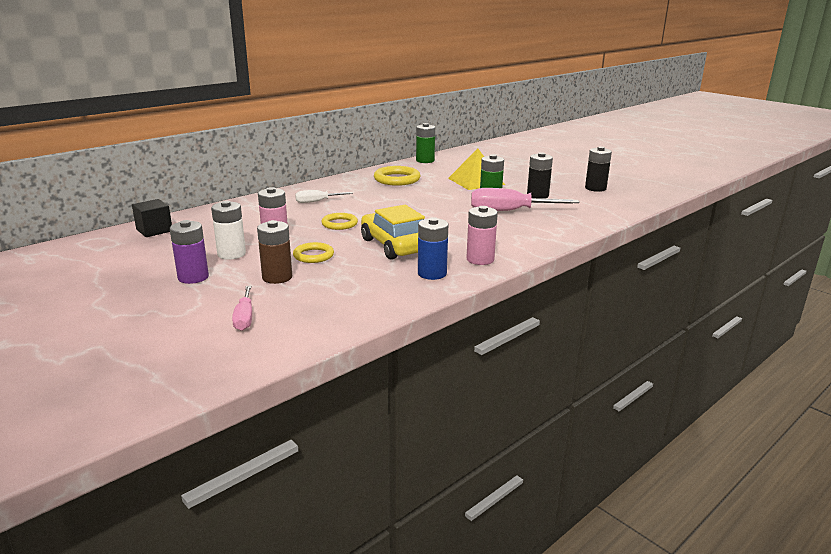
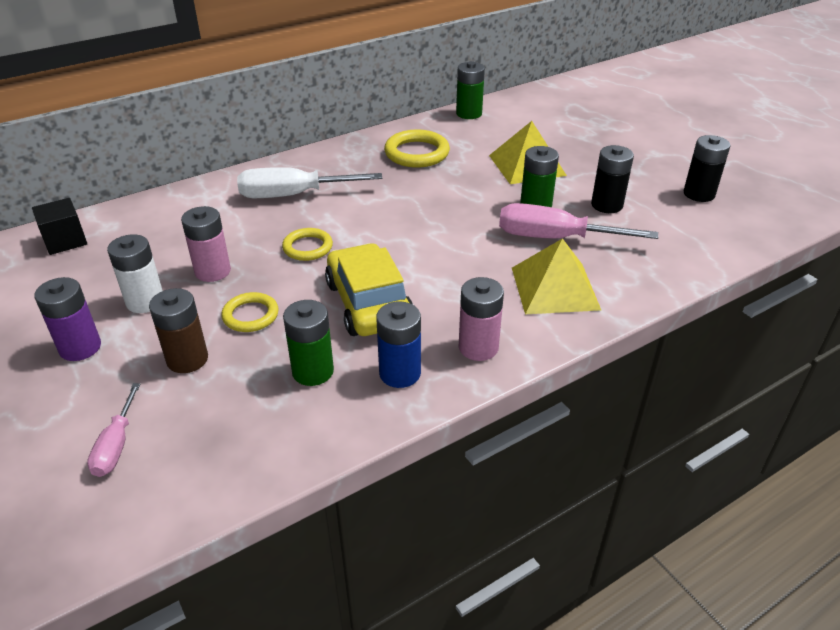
camera: 10 degrees right, 15 degrees up
(317, 201) = (293, 195): white screwdriver -> white screwdriver, size x1.80
(371, 277) = (313, 371): none -> green battery
(519, 232) = (554, 288): none -> yellow pyramid

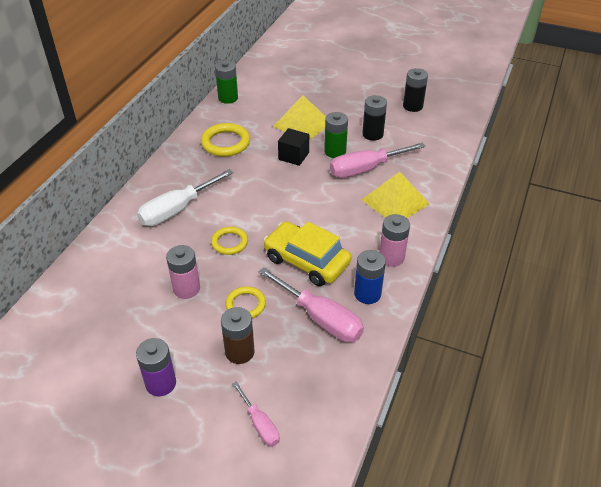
camera: 35 degrees left, 5 degrees up
(65, 241) = (49, 320): black cube -> black cube (293, 156)
(145, 301) = (166, 331): white battery -> none
(313, 371) = (320, 318): green battery -> pink screwdriver

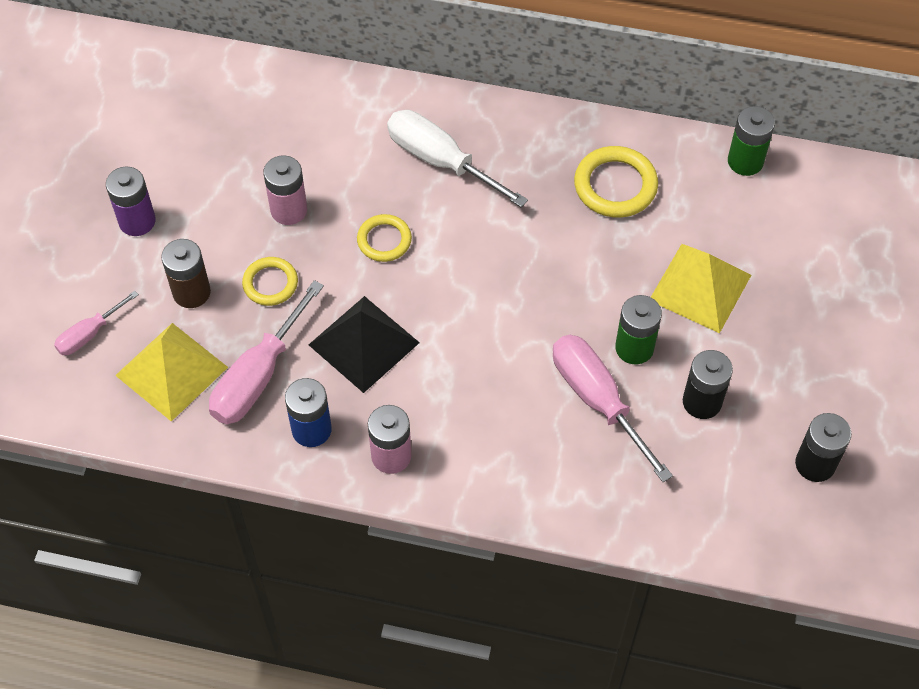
camera: 80 degrees right, 15 degrees up
(293, 156) = (605, 288): black cube -> none
(306, 261) = (363, 343): yellow car -> black pyramid
(395, 201) = (522, 452): yellow pyramid -> yellow pyramid (171, 371)

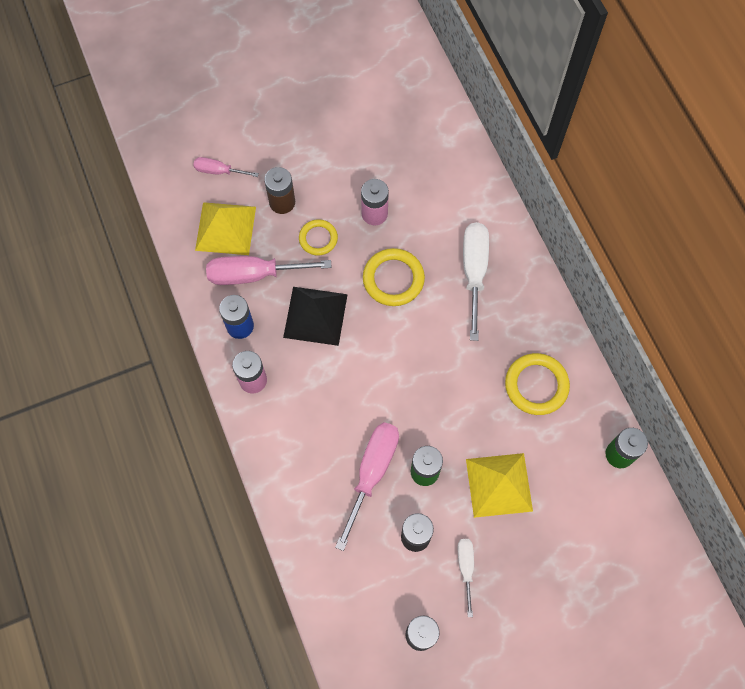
camera: 55 degrees right, 10 degrees up
(137, 221) = (307, 142): purple battery -> none
(384, 240) = (393, 279): yellow ring -> yellow ring, size x1.56
(770, 375) = (466, 568): none -> white screwdriver

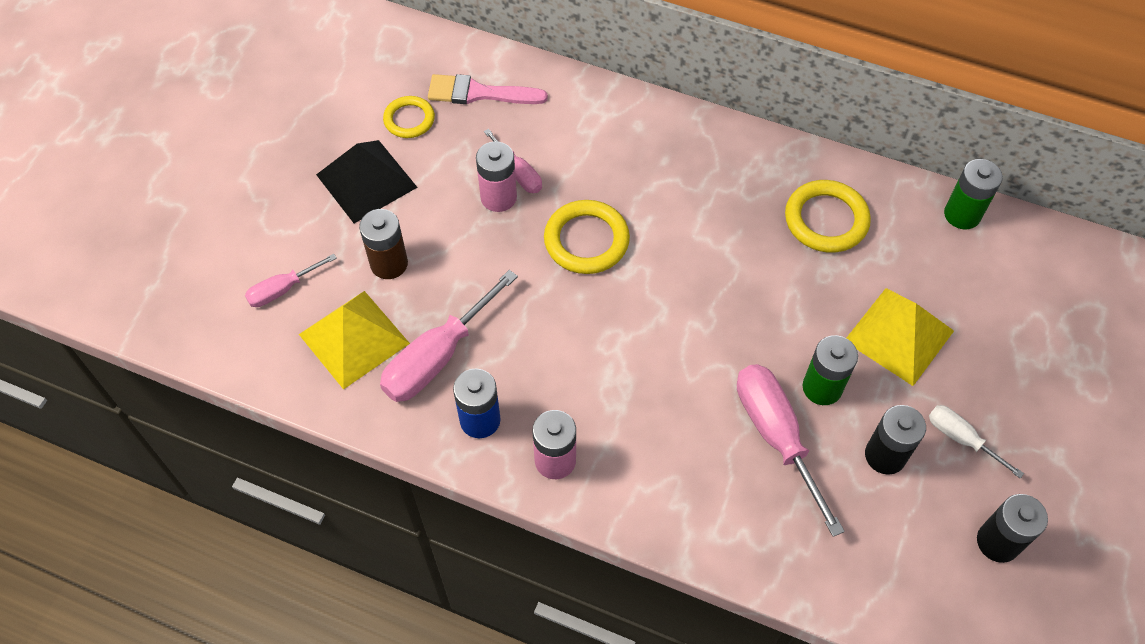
camera: 45 degrees left, 10 degrees down
(315, 315) = (548, 340): black pyramid -> black pyramid (366, 180)
(318, 238) = (467, 266): yellow ring -> yellow ring (409, 119)
(399, 209) = (518, 173): none -> pink screwdriver
(429, 143) = (479, 93): none -> pink brush
(474, 272) = (655, 170): white screwdriver -> none

